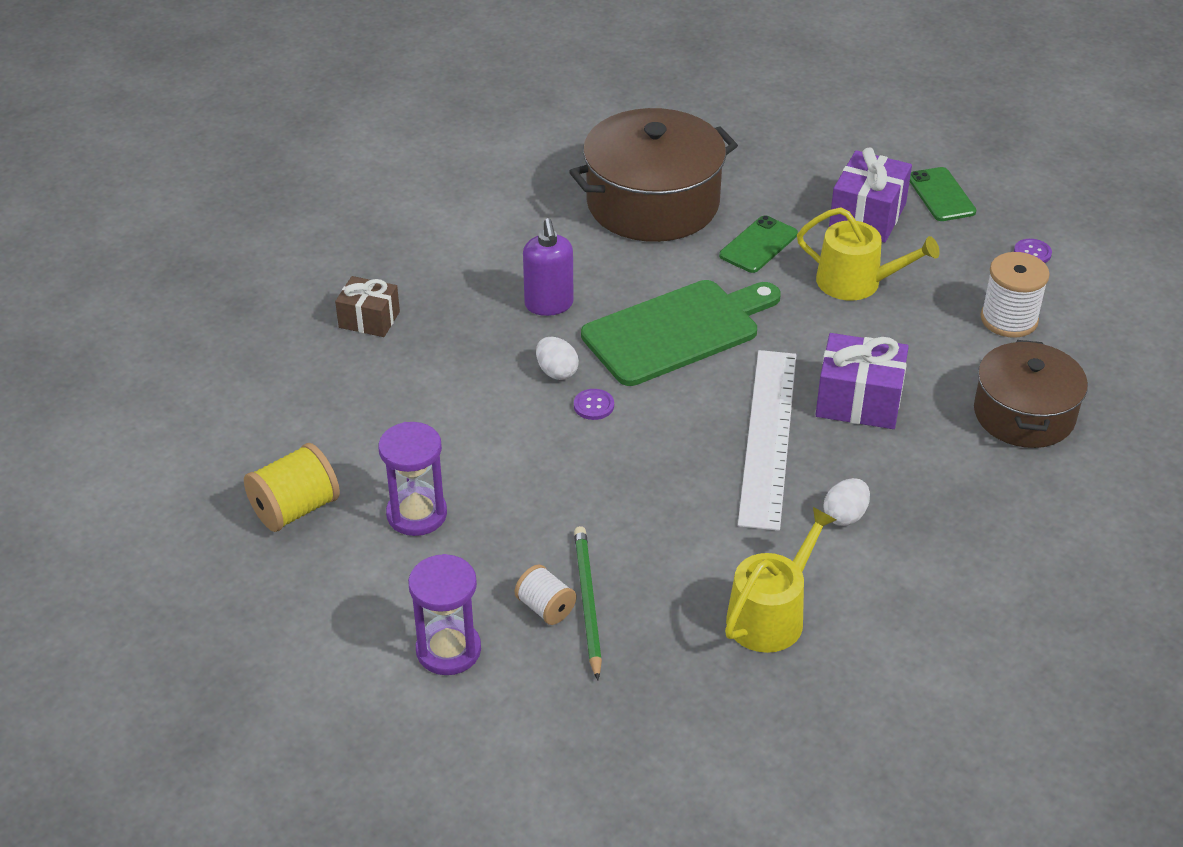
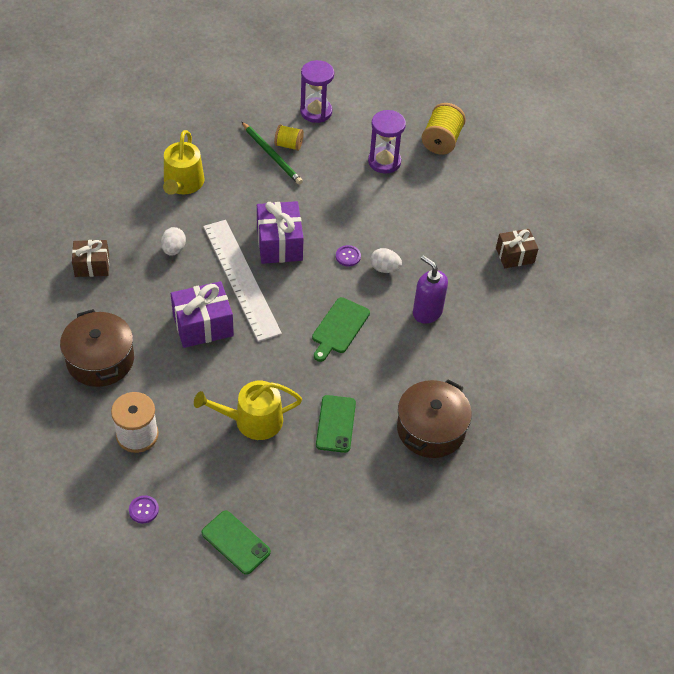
camera: 145 degrees right, 10 degrees up
(545, 608) = (288, 145): white spool -> yellow spool
(653, 203) = (431, 429): brown pot -> brown pot, size x0.66
(676, 330) = (339, 328): green cutting board -> green cutting board, size x0.56
(867, 216) = (278, 491): purple gift -> purple gift (279, 243)
(986, 542) = (92, 265): none -> brown gift

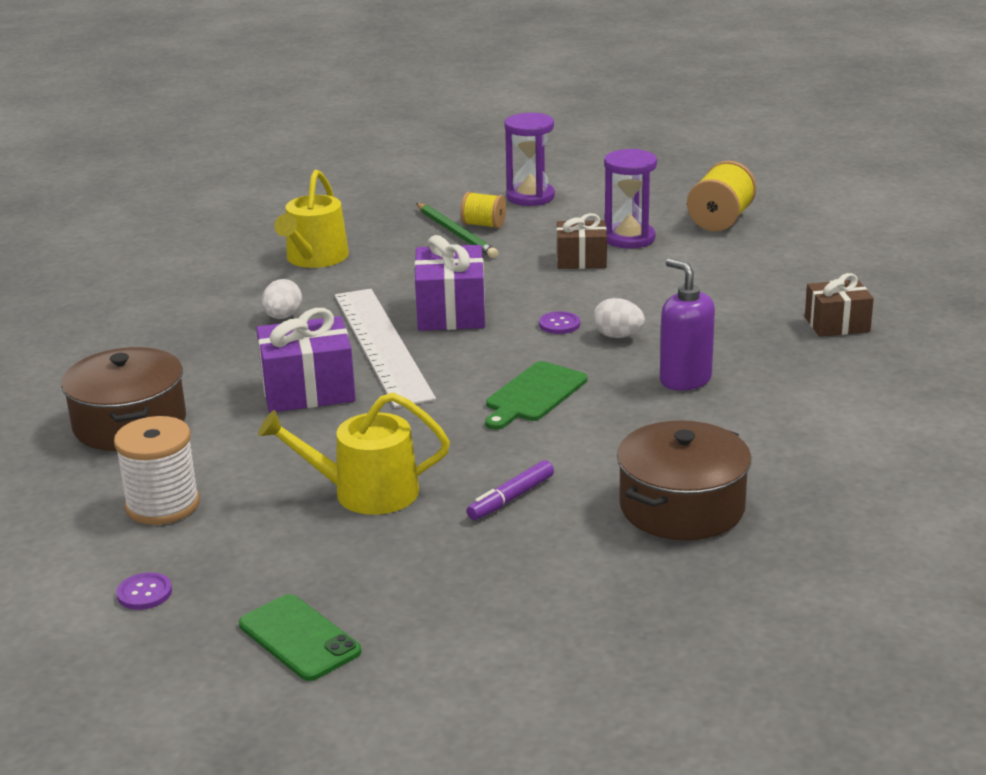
camera: 10 degrees right, 25 degrees down
(92, 265) = (151, 332): brown gift -> brown gift (581, 260)
(335, 424) = (511, 498): green phone -> purple marker

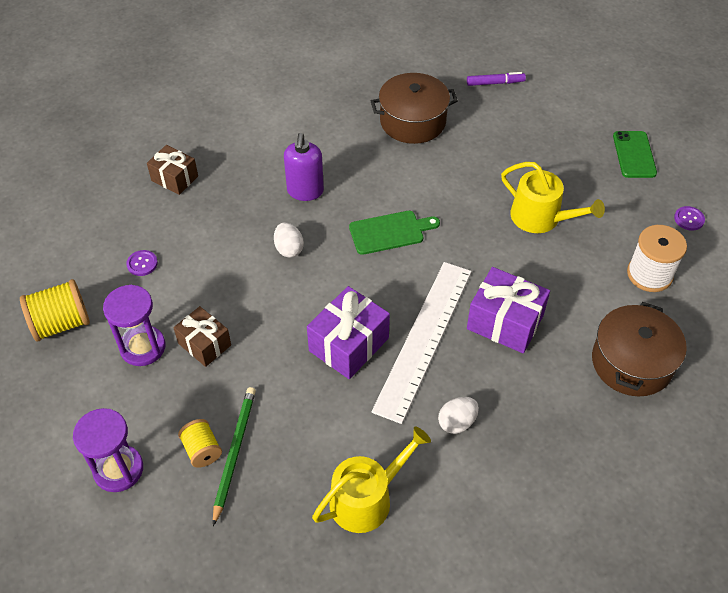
camera: 140 degrees left, 25 degrees up
(511, 498) = (478, 171): purple marker -> purple marker (495, 83)
(559, 324) = (304, 283): purple button -> purple button (142, 264)

